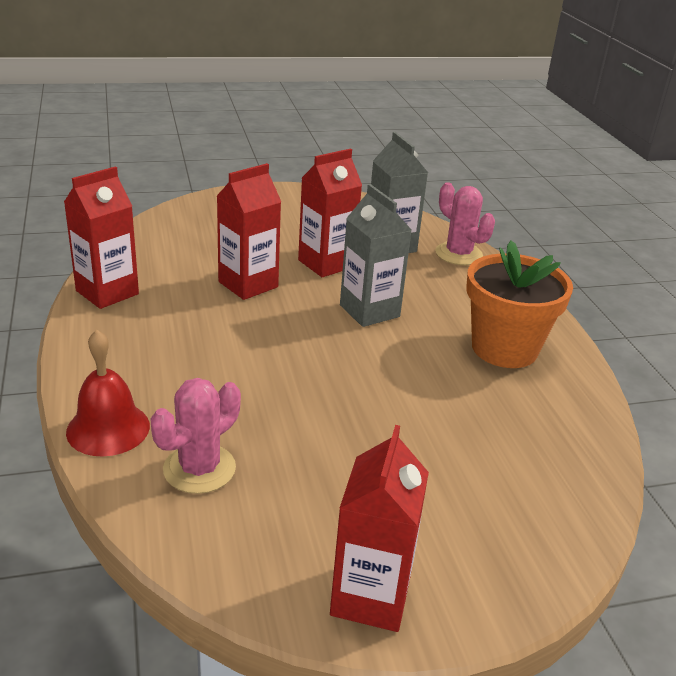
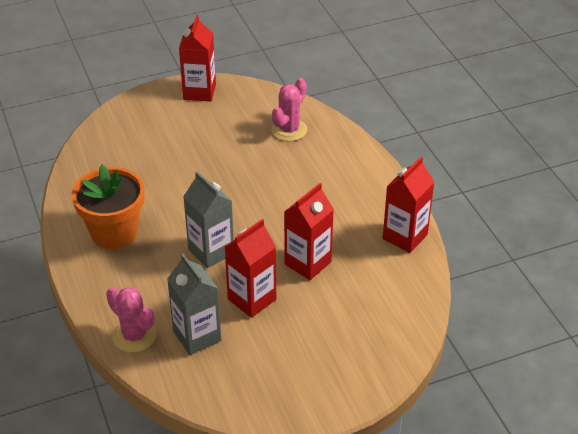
camera: 175 degrees right, 10 degrees up
(108, 428) = (345, 143): red bell -> none

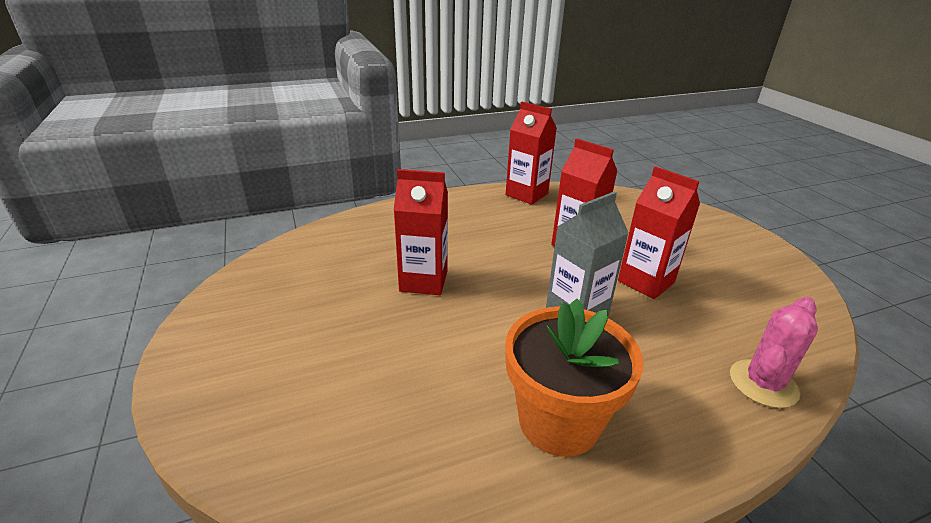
camera: 90 degrees left, 10 degrees down
(197, 336) = (726, 323): grey carton -> none
(199, 92) = (214, 327): red carton -> red carton (423, 281)
(289, 130) = (345, 249): pink cactus -> none

